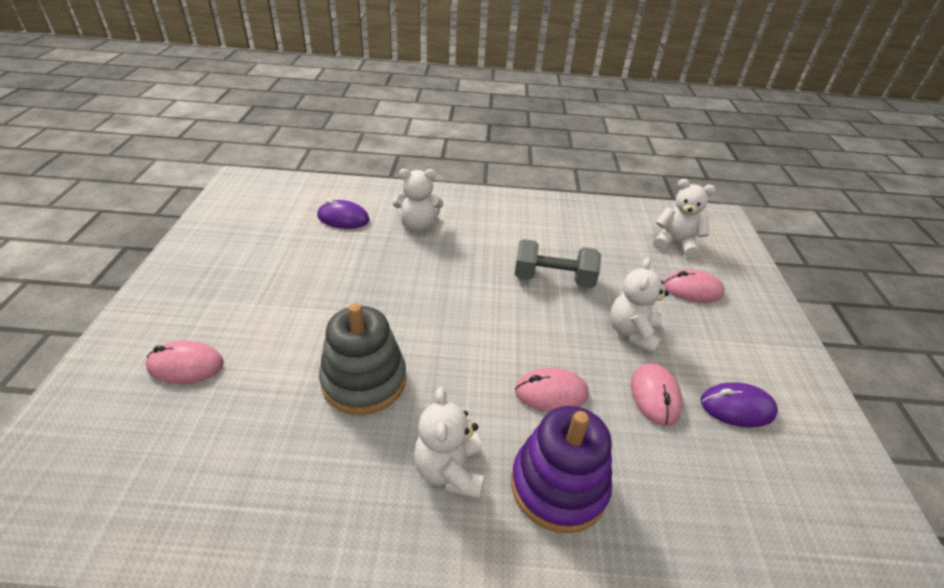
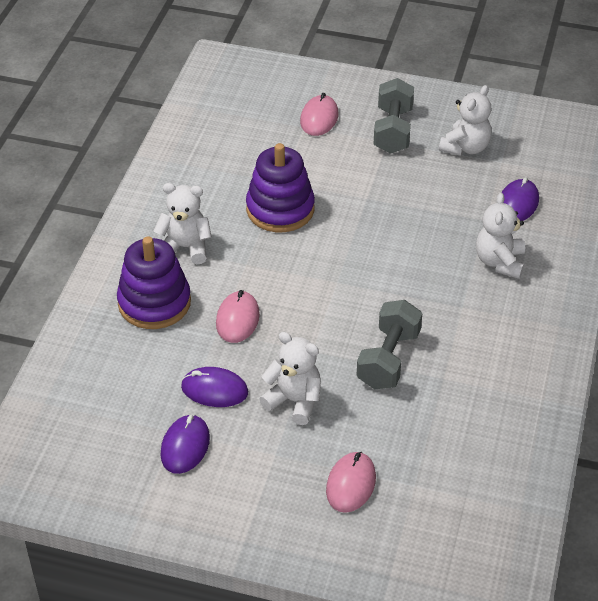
camera: 105 degrees right, 5 degrees up
(224, 299) = (393, 131): none -> grey dumbbell
(364, 380) = (280, 209): grey stacking toy -> purple stacking toy
(655, 396) = (214, 390): pink mouse -> purple mouse
(675, 244) = (443, 505): white teddy bear -> white teddy bear (465, 147)

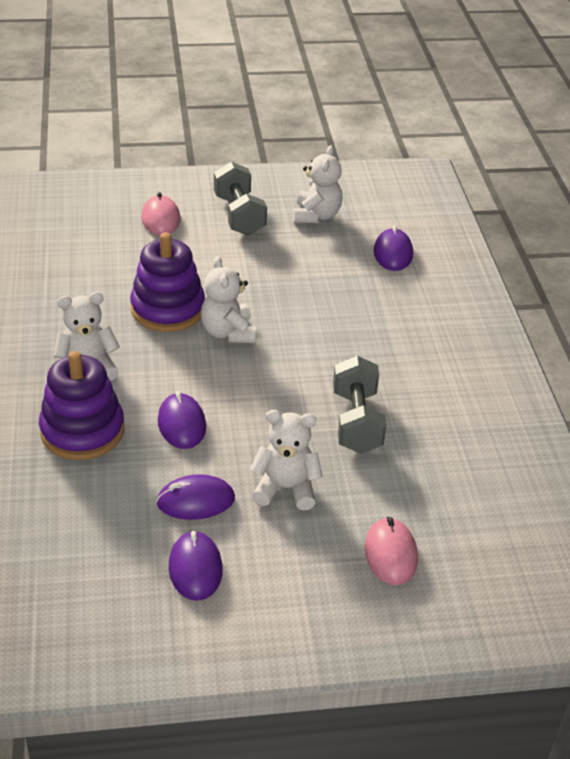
camera: 25 degrees left, 5 degrees down
(238, 319) = (182, 424): pink mouse -> purple mouse
(499, 262) = (407, 307): white teddy bear -> white teddy bear (228, 332)

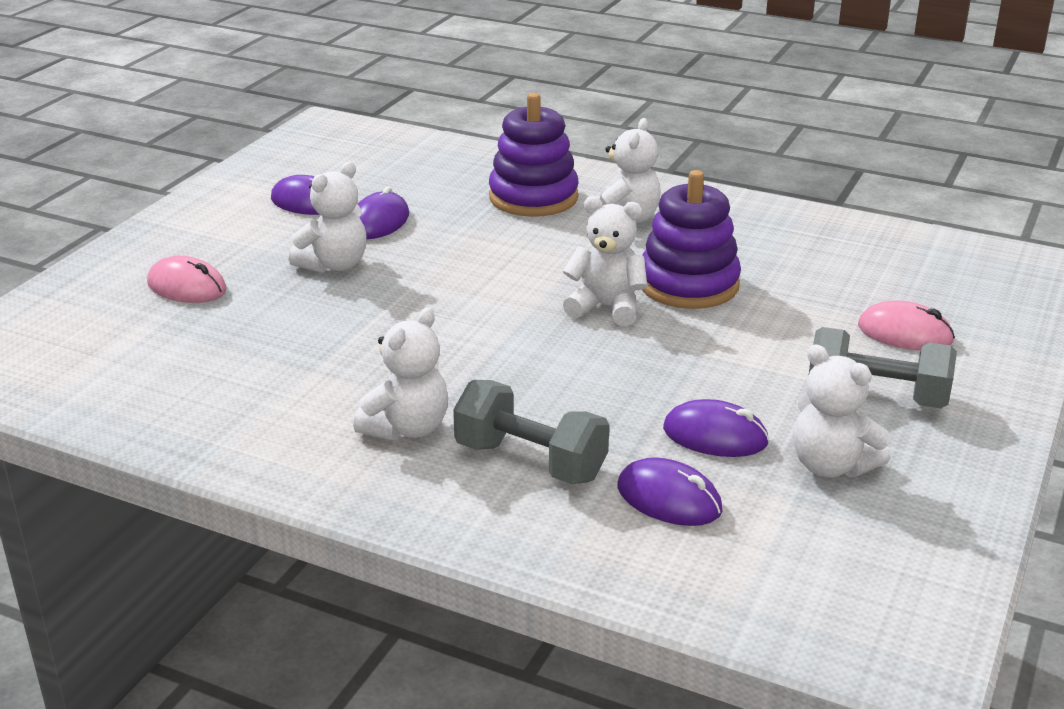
camera: 125 degrees right, 10 degrees down
(182, 424) = (486, 242): purple mouse -> purple mouse (715, 436)
(356, 422) = (368, 333): grey dumbbell -> grey dumbbell (530, 461)
(431, 357) = (407, 428): none -> white teddy bear

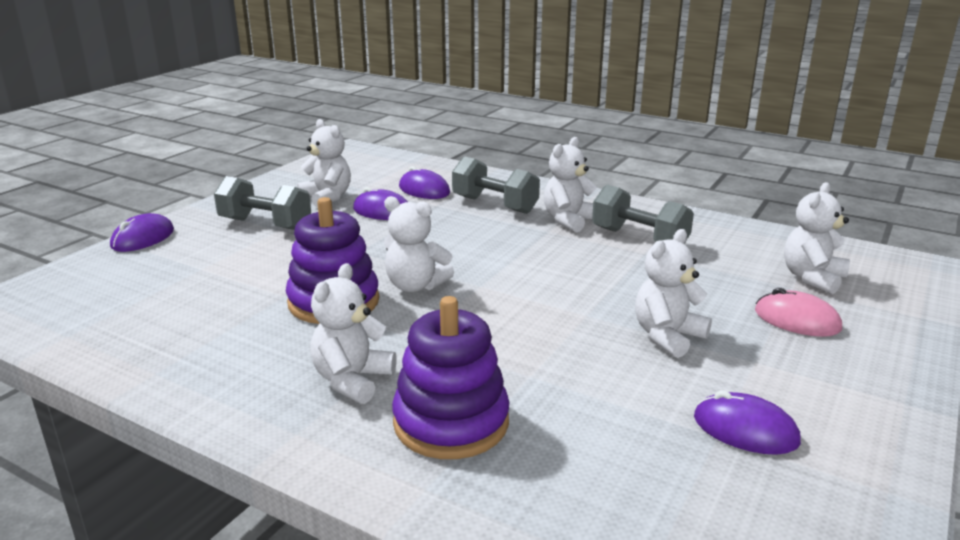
camera: 175 degrees left, 5 degrees down
(118, 339) = (812, 278): none -> white teddy bear
(309, 395) = (639, 239): none -> grey dumbbell
(379, 222) = (640, 391): purple mouse -> purple mouse (143, 238)
(905, 333) = (198, 258): pink mouse -> none

